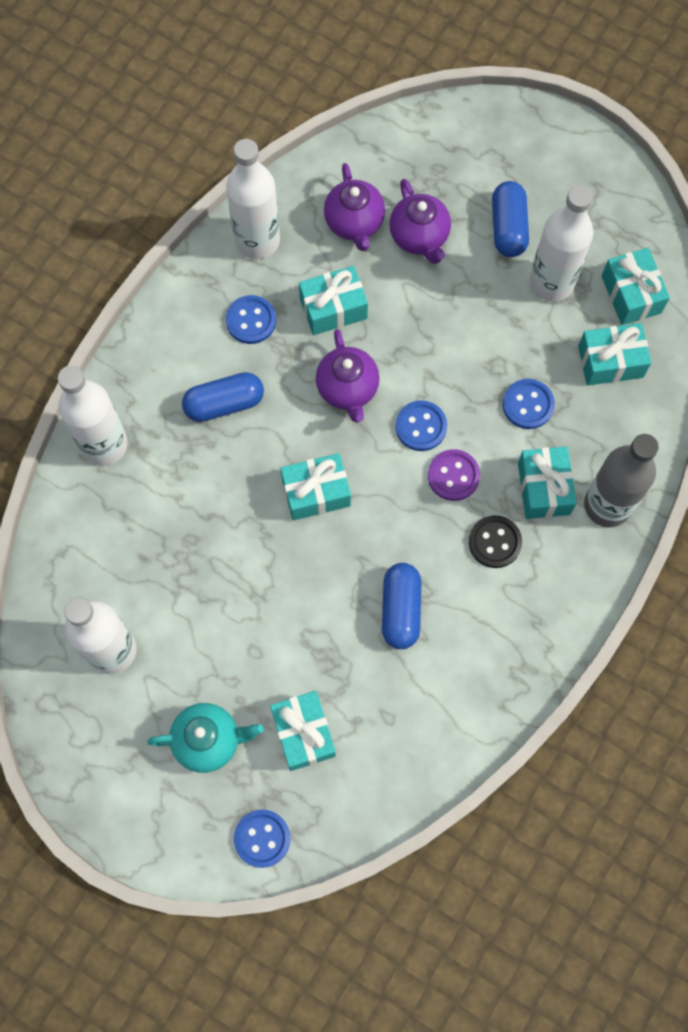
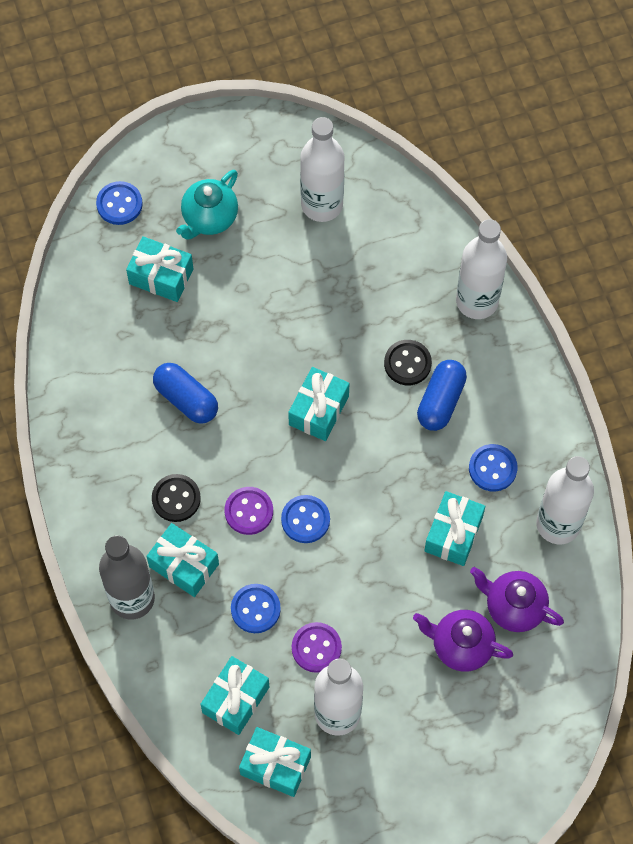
camera: 130 degrees right, 5 degrees down
(211, 455) = (407, 363): none -> black button
(347, 389) = (379, 493): purple teapot -> none
(508, 227) = (412, 721): blue capsule -> none
(516, 336) = (316, 648): none -> purple button

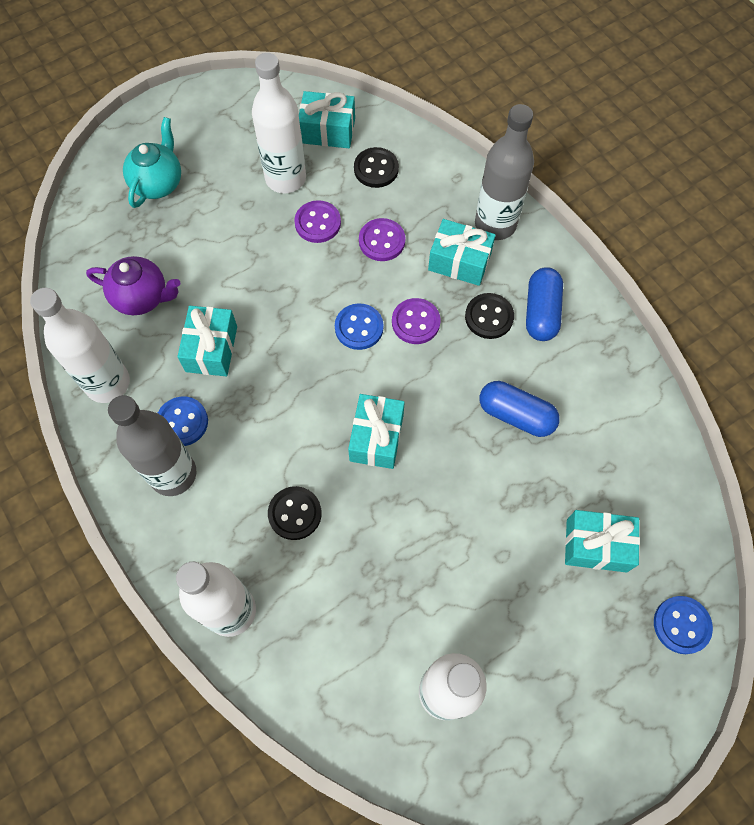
camera: 165 degrees right, 0 degrees up
(209, 218) = (571, 635): turquoise teapot -> turquoise teapot (158, 183)
(236, 700) = (376, 169): turquoise gift -> black button
(255, 609) = (382, 241): blue button -> purple button
(441, 401) = (250, 480): blue capsule -> blue capsule (541, 312)
(461, 646) = (186, 254): purple teapot -> none
(508, 423) = (173, 474): none -> grey bottle

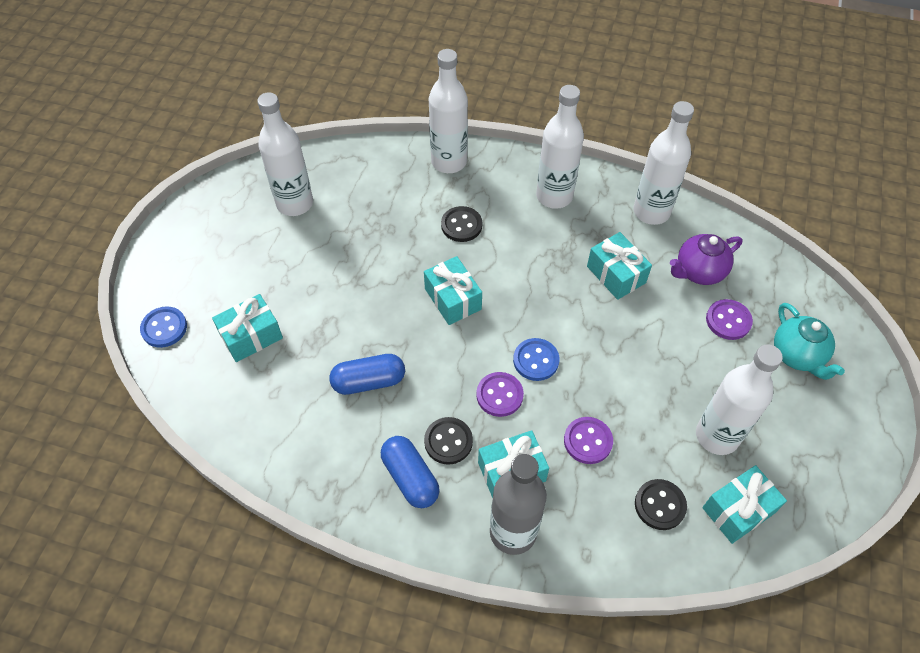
camera: 140 degrees right, 10 degrees down
(173, 474) = (554, 196): grey bottle -> white bottle
(182, 422) = (581, 223): blue button -> none
(317, 223) = (650, 417): purple button -> purple button (728, 320)

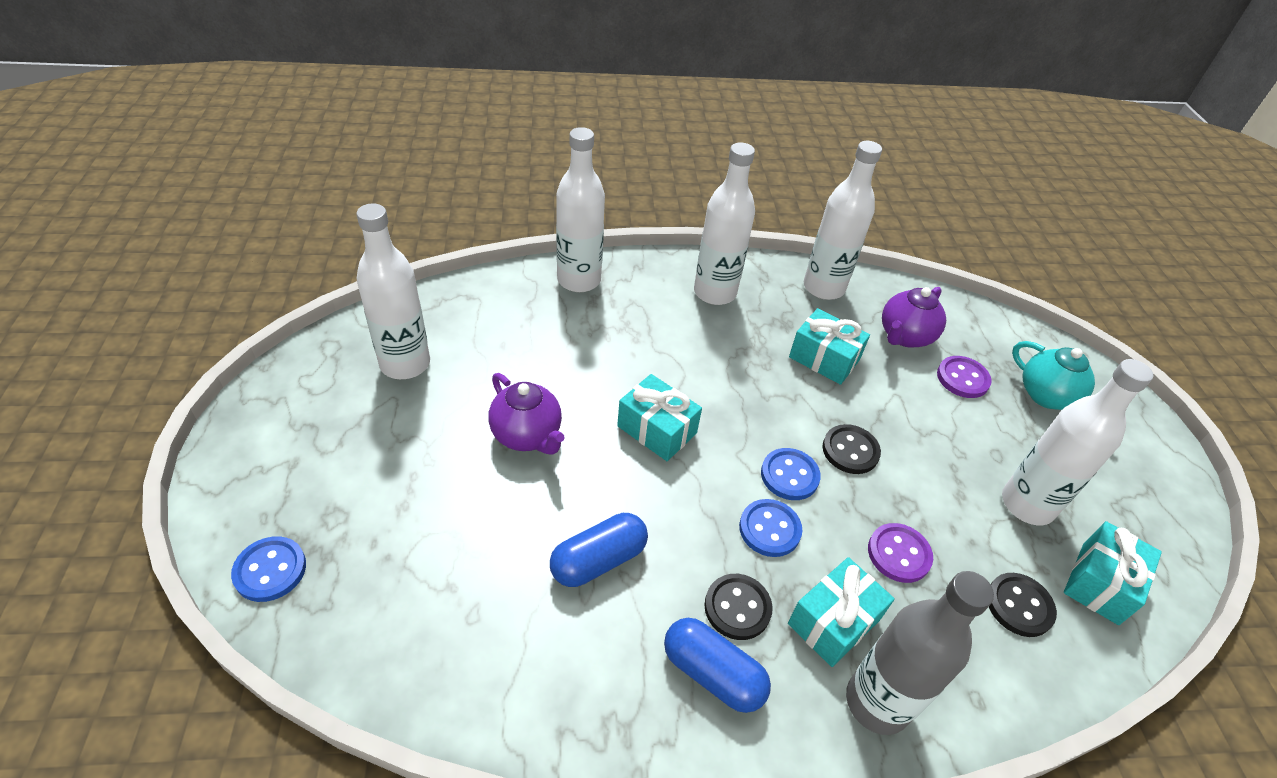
camera: 25 degrees left, 10 degrees down
(251, 336) = (409, 546): turquoise gift -> none
(358, 279) = (527, 435): none -> purple teapot
(461, 225) = (626, 344): black button -> black button (850, 450)
(499, 395) = (769, 529): purple button -> blue button

